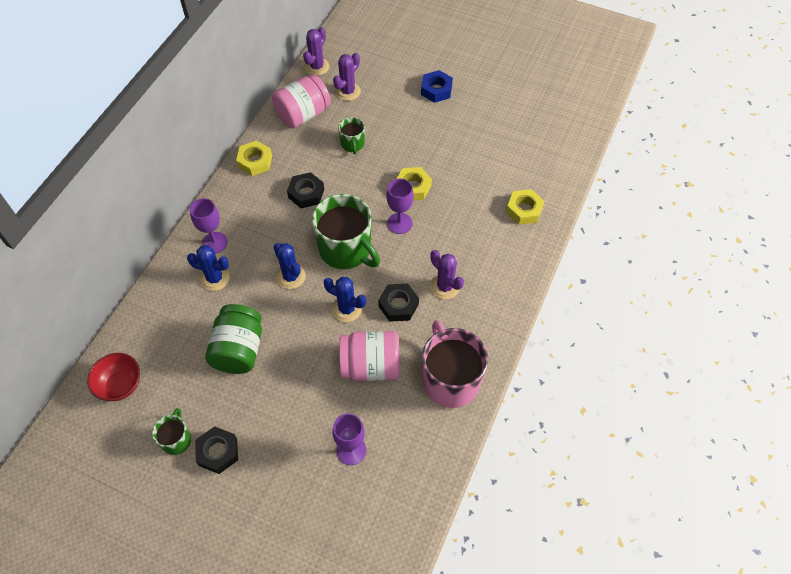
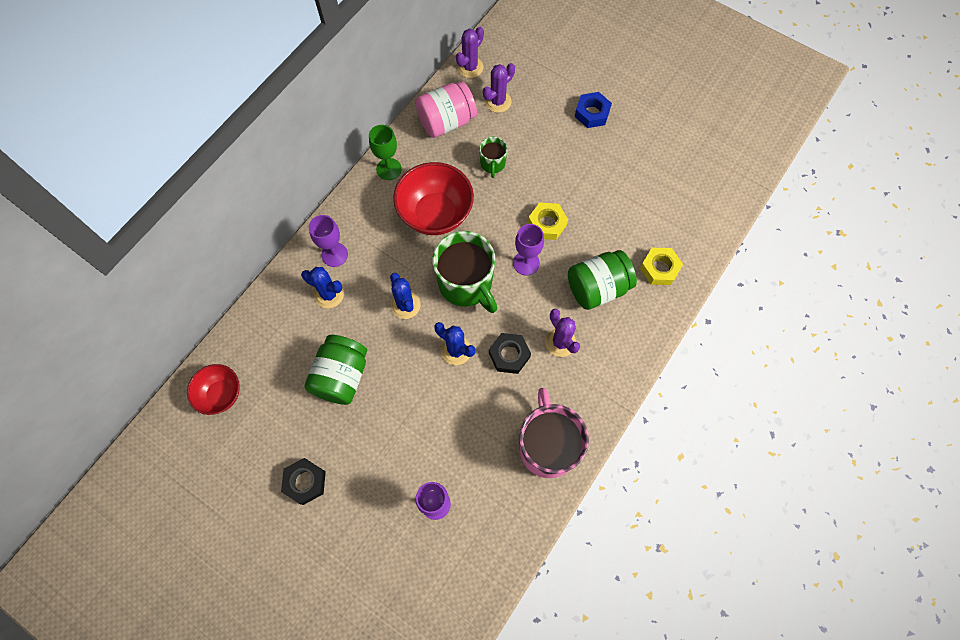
camera: 10 degrees right, 10 degrees up
(176, 439) = (267, 461): green mug -> none
(255, 161) = (389, 169): yellow nut -> green goblet
(306, 193) = (435, 214): black nut -> red bowl
(370, 366) = (470, 417): pink jar -> none
(470, 235) = (597, 288): none -> green jar

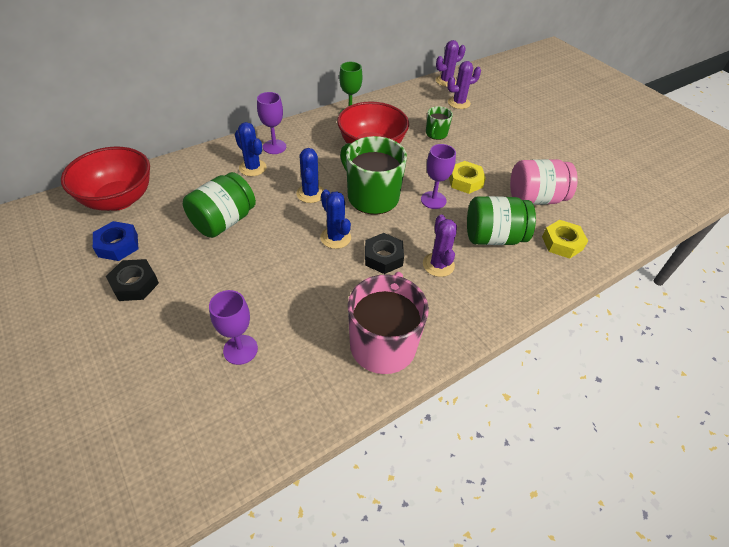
camera: 20 degrees right, 20 degrees down
(221, 394) = (119, 199): red bowl -> red bowl, size x1.67
(446, 122) = (411, 102): pink jar -> pink jar (535, 198)
(466, 284) = (371, 197): green mug -> green mug turned 150 degrees clockwise
(592, 113) = (536, 129): blue nut -> blue nut (118, 245)

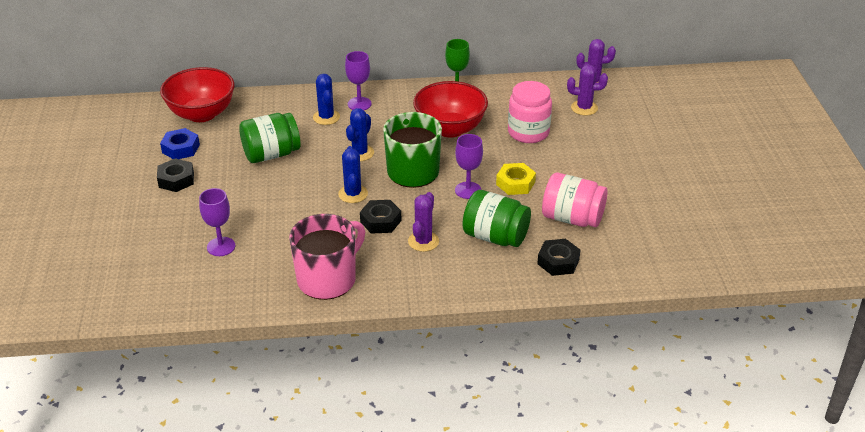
camera: 30 degrees right, 10 degrees down
(436, 134) = (528, 132): green mug -> pink jar
(562, 243) = (558, 262): yellow nut -> black nut

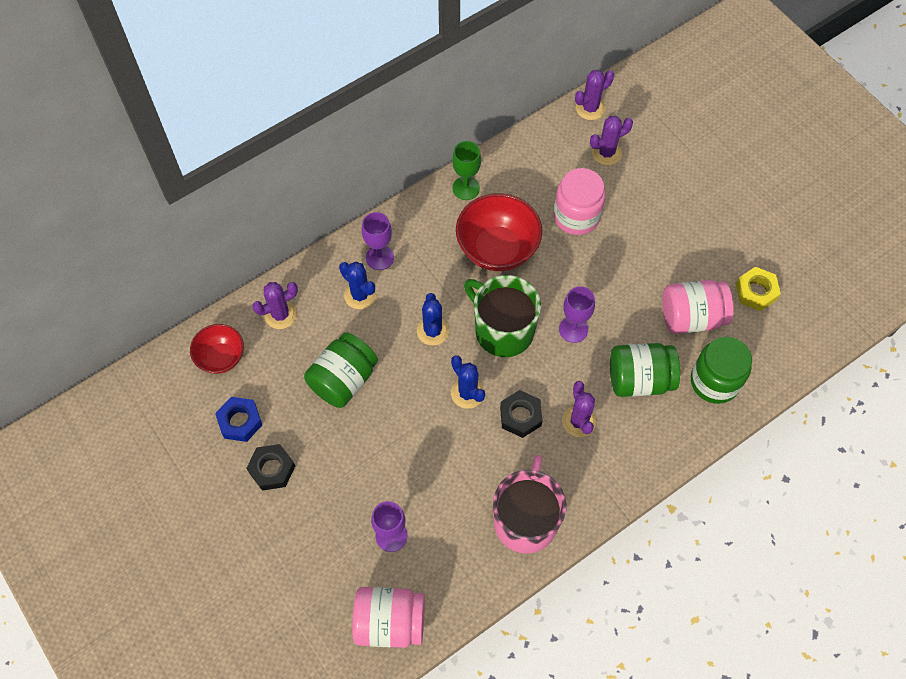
camera: 30 degrees left, 25 degrees up
(172, 292) = (390, 622): none -> pink jar
(201, 114) = (221, 357): red bowl -> red bowl, size x0.60
(262, 108) = (280, 315): none -> purple cactus
(515, 183) = (611, 296): yellow nut -> yellow nut (756, 292)
(558, 262) = (714, 381): black nut -> green jar

